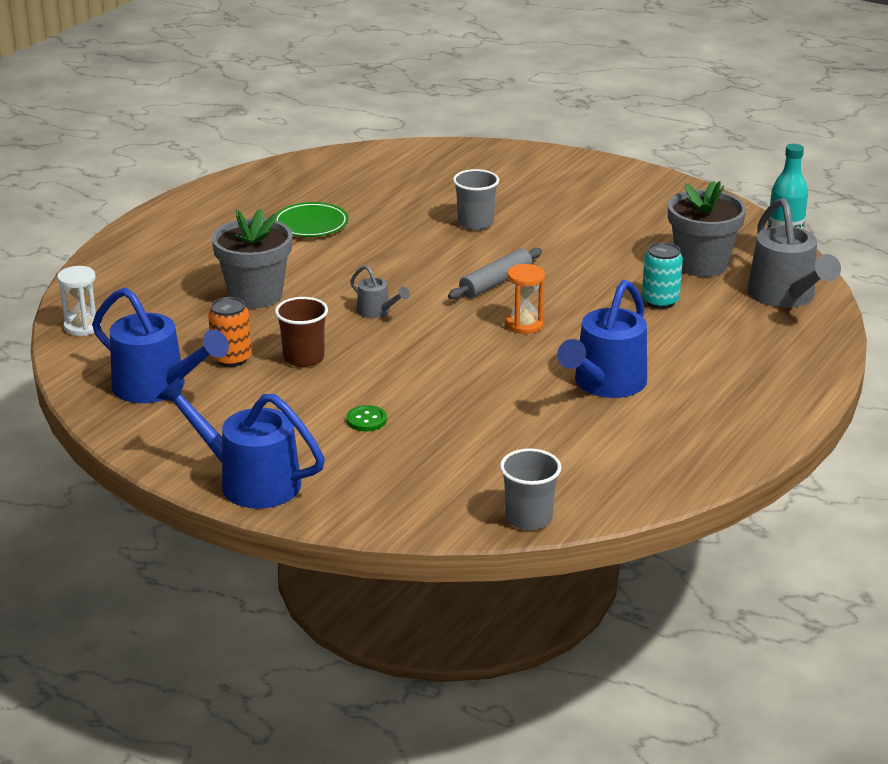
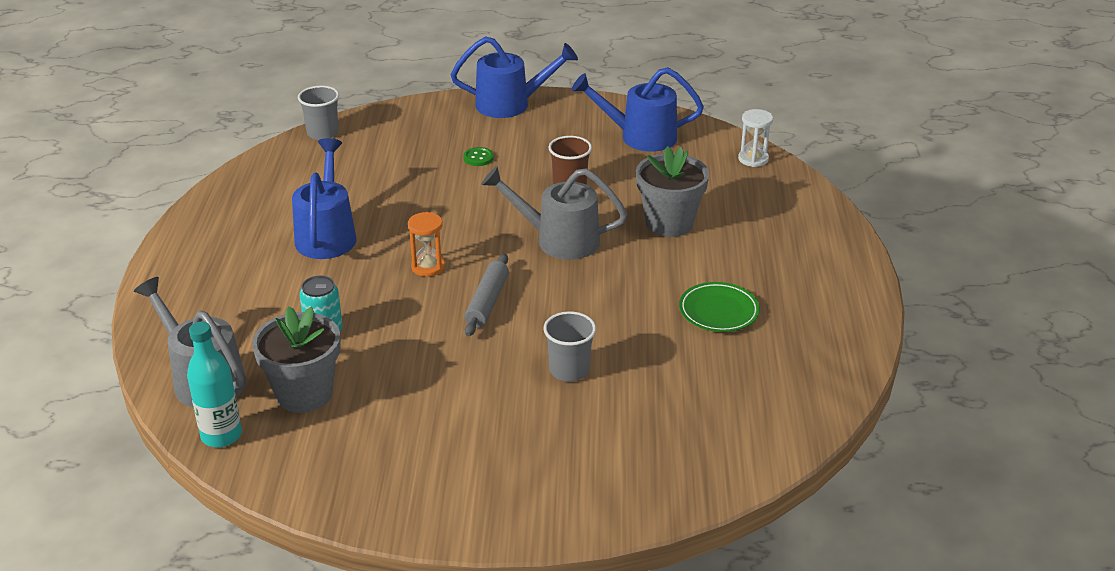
camera: 150 degrees right, 5 degrees up
(231, 358) = (619, 170): orange can -> none
(377, 312) = (558, 240): grey watering can -> grey watering can, size x2.04

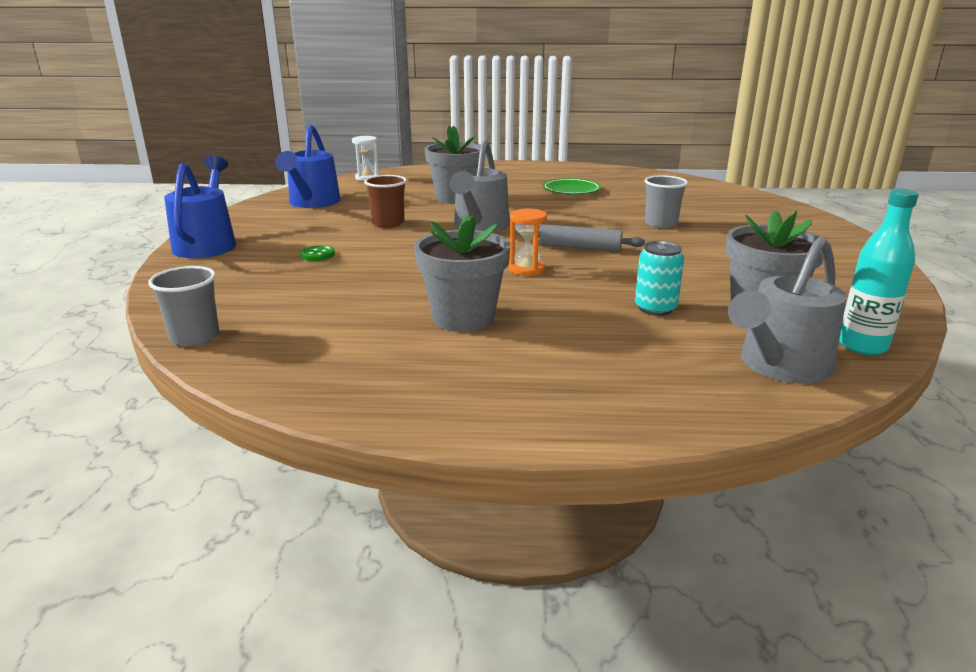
camera: 90 degrees left, 10 degrees down
(327, 234) = (463, 318): blue watering can -> grey flower pot

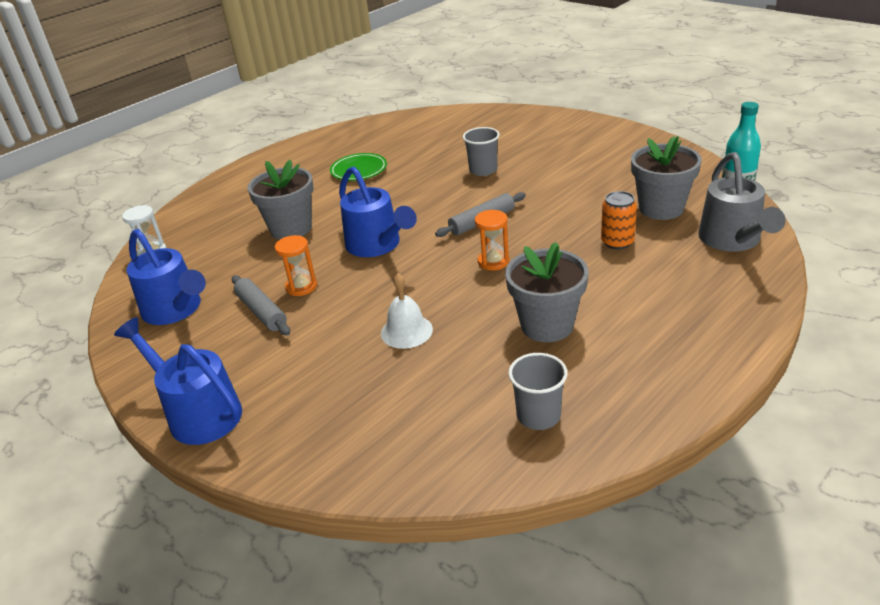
camera: 45 degrees left, 10 degrees up
(195, 337) = (430, 479): grey cup -> grey cup (538, 415)
(317, 254) = (325, 352): green button -> none
(341, 223) = (261, 312): none -> grey rolling pin
(379, 270) = (406, 331): none -> white bell
(388, 223) = (301, 287): brown cup -> orange hourglass
(479, 227) = (377, 246): grey watering can -> blue watering can
(655, 308) = (617, 242): turquoise can -> orange can

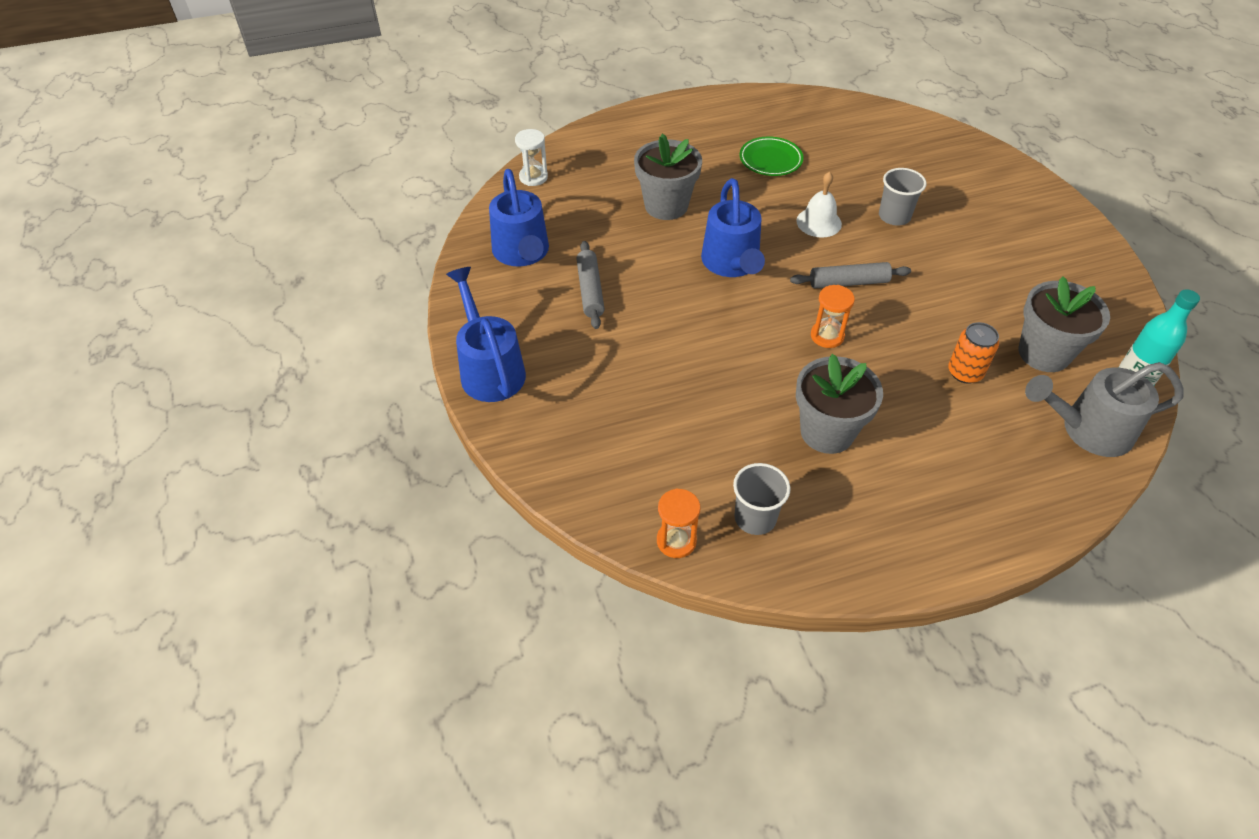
camera: 25 degrees right, 15 degrees up
(301, 287) = (638, 279): orange hourglass -> orange hourglass (676, 541)
(406, 331) = (699, 374): white bell -> white bell (819, 222)
(733, 241) = (1087, 430): grey watering can -> grey watering can turned 60 degrees clockwise

